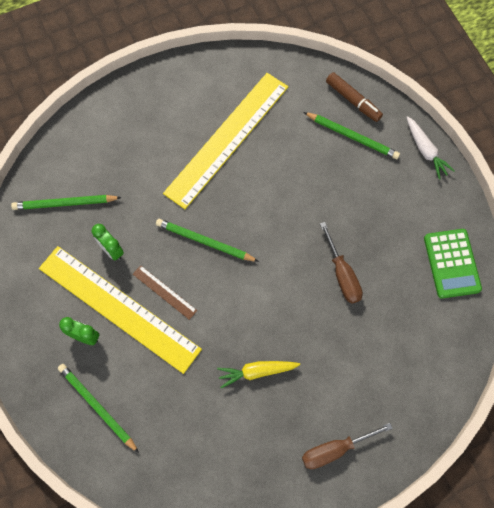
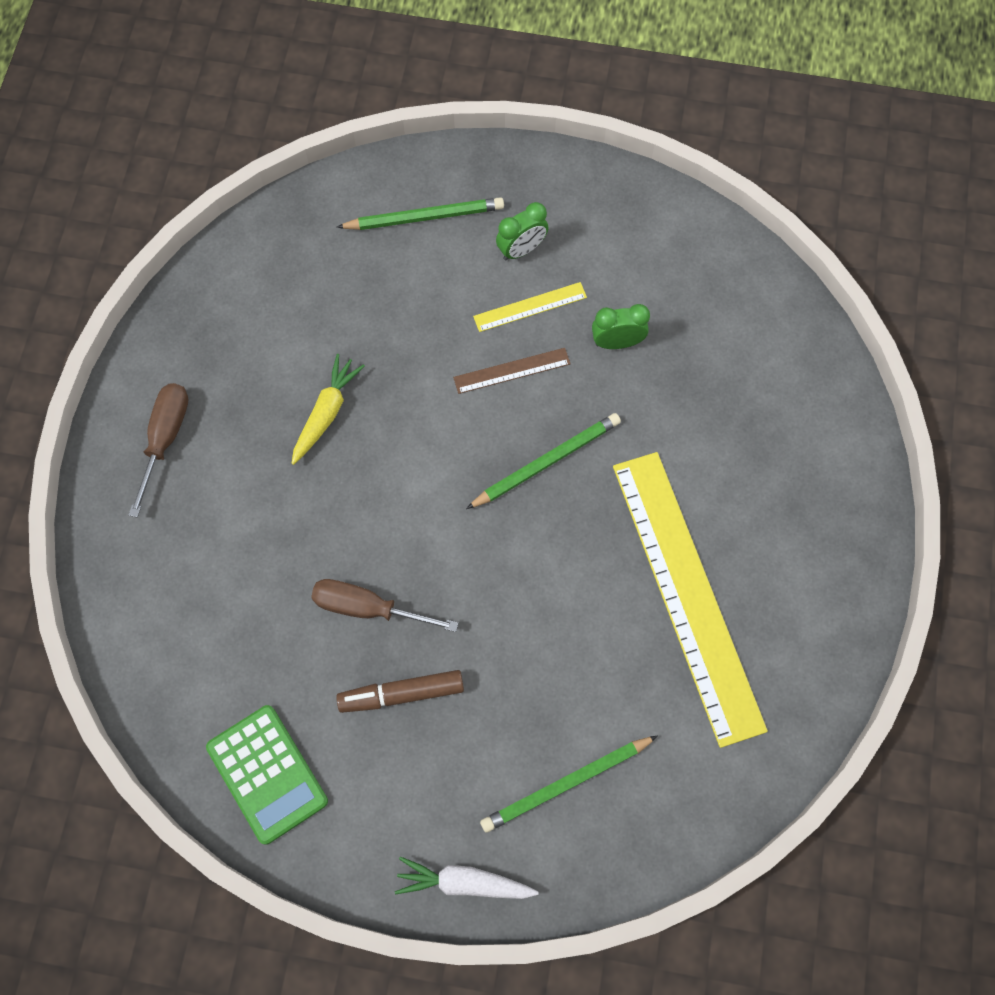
camera: 125 degrees right, 0 degrees up
(65, 204) = (726, 324): green pencil -> none
(119, 308) = (530, 307): yellow ruler -> yellow ruler, size x0.41
(353, 100) = (629, 834): brown marker -> brown marker (402, 694)
(452, 263) = (267, 774): green calculator -> green calculator turned 150 degrees counterclockwise

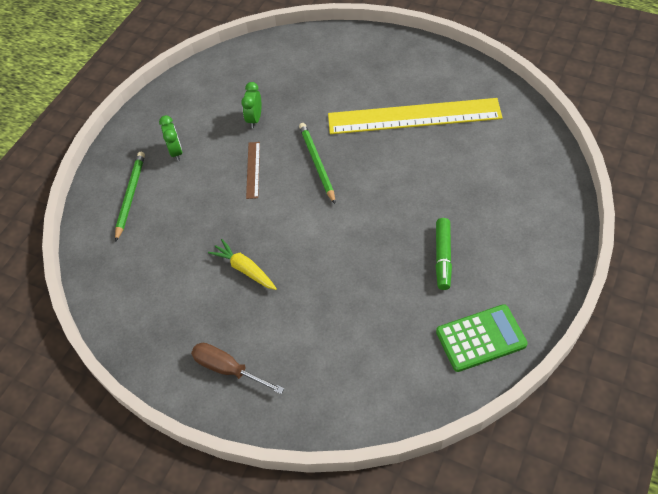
camera: 70 degrees left, 15 degrees down
(368, 608) = (384, 266): brown screwdriver -> none
(402, 694) = (443, 257): brown marker -> green marker
(463, 882) = (562, 244): white carrot -> none
(530, 307) = (215, 154): yellow ruler -> none
(566, 784) = (511, 187): green pencil -> none

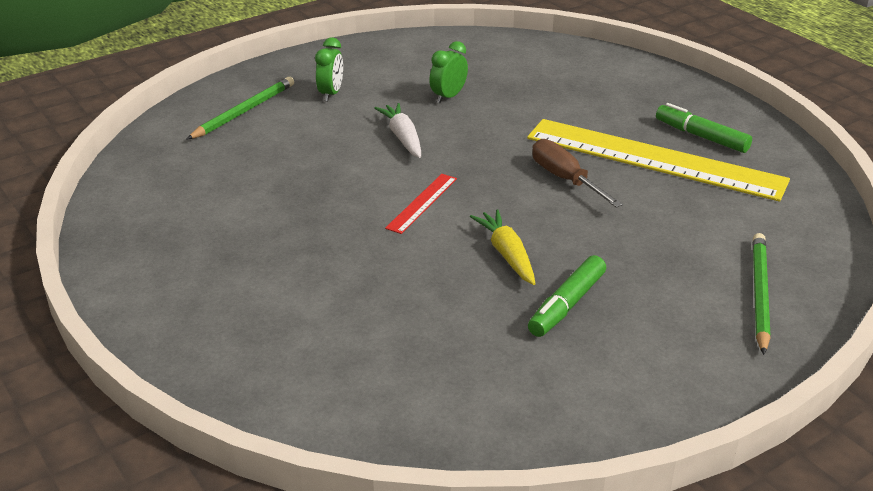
camera: 25 degrees right, 20 degrees down
(228, 369) = (188, 299): brown screwdriver -> brown screwdriver (565, 179)
(244, 269) = (302, 218): yellow carrot -> yellow carrot (507, 254)
(253, 169) = (402, 137): brown ruler -> white carrot
(307, 220) = (422, 203): none -> red ruler
(317, 163) = (485, 158): green pencil -> green pencil (759, 294)
(428, 84) = (701, 137): none -> green marker
(480, 338) = (542, 410): green calculator -> none

